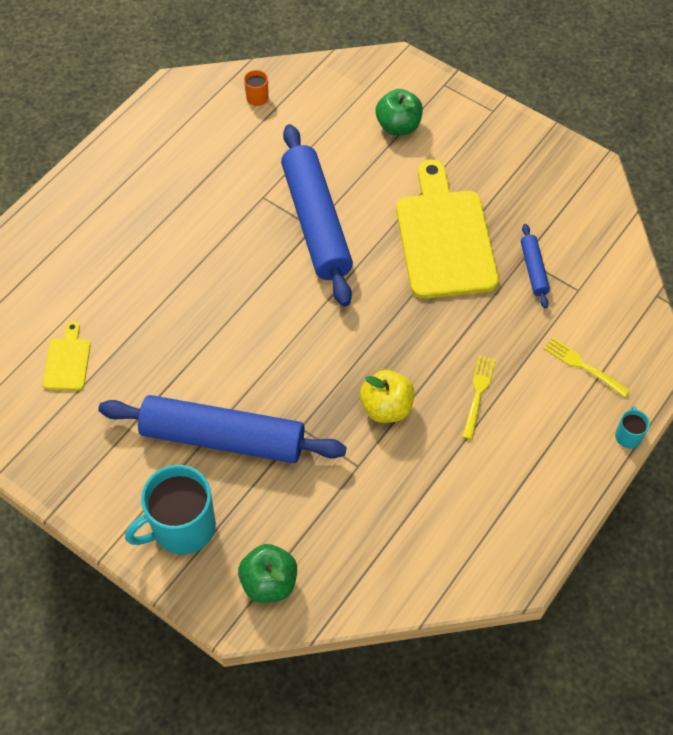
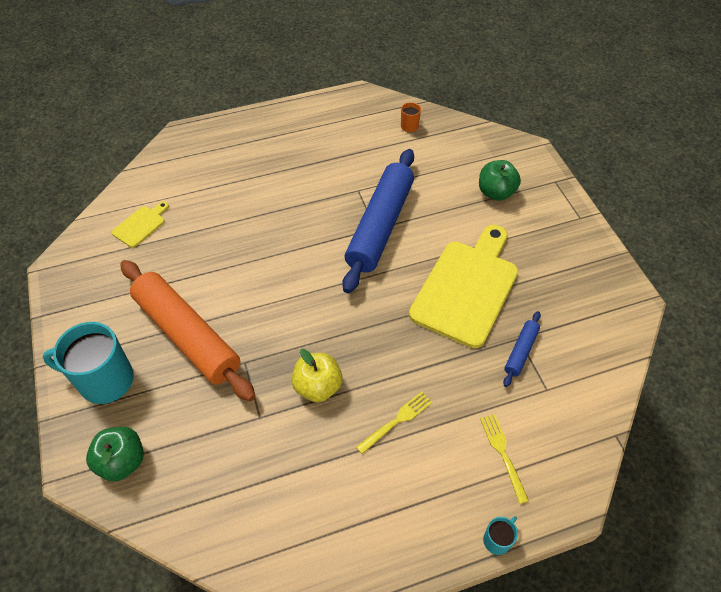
camera: 35 degrees right, 5 degrees down
(223, 437) = (187, 335): blue rolling pin -> orange rolling pin

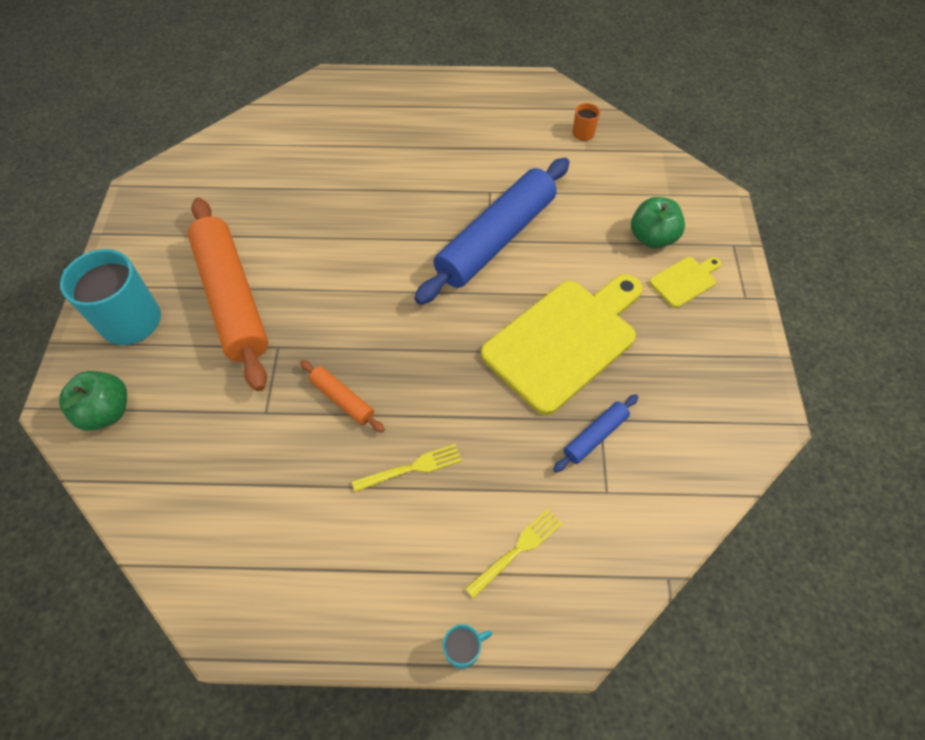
camera: 20 degrees right, 5 degrees up
(141, 225) = (240, 167): yellow cutting board -> yellow cutting board (685, 280)
(318, 386) = (342, 399): yellow apple -> orange rolling pin
(503, 454) = (517, 550): yellow fork -> yellow fork turned 45 degrees clockwise

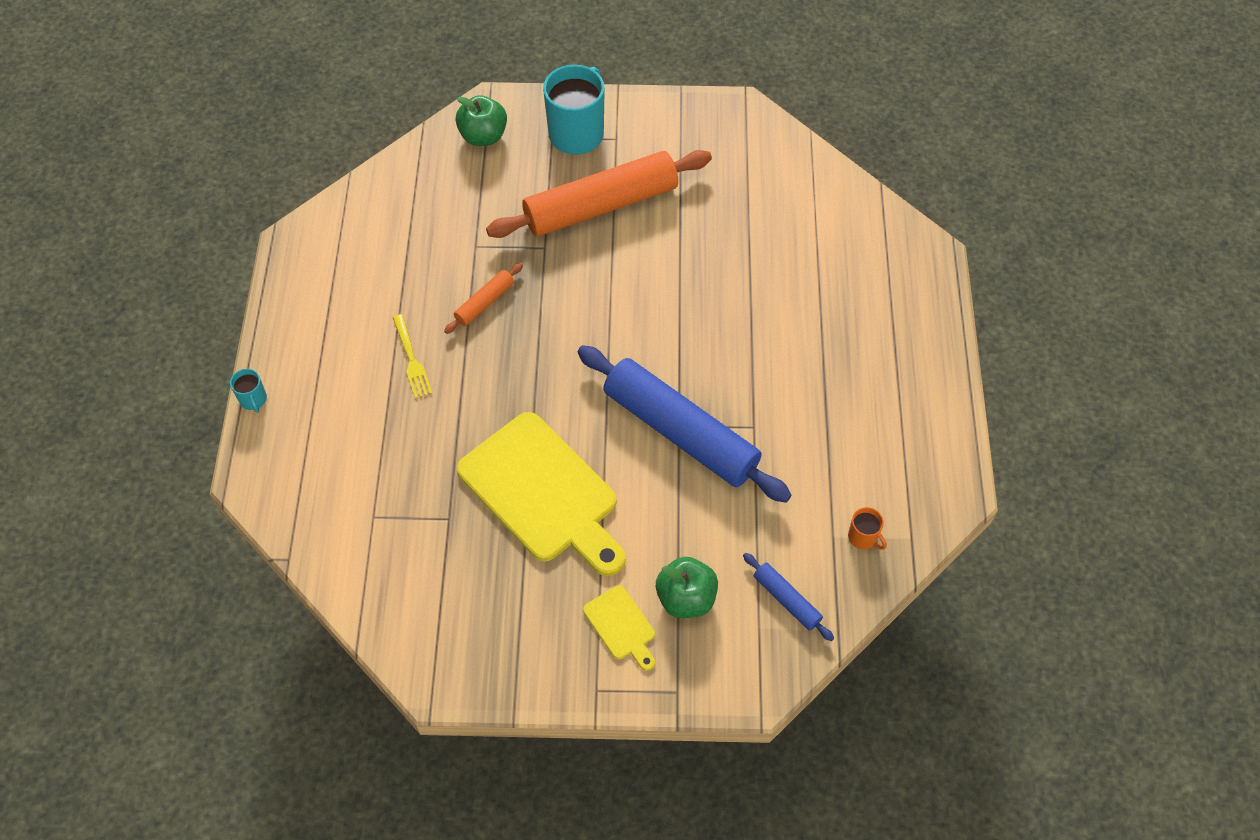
camera: 90 degrees right, 0 degrees up
(517, 550) = (327, 440): yellow fork -> none
(595, 436) = (431, 512): blue rolling pin -> blue rolling pin (786, 600)

